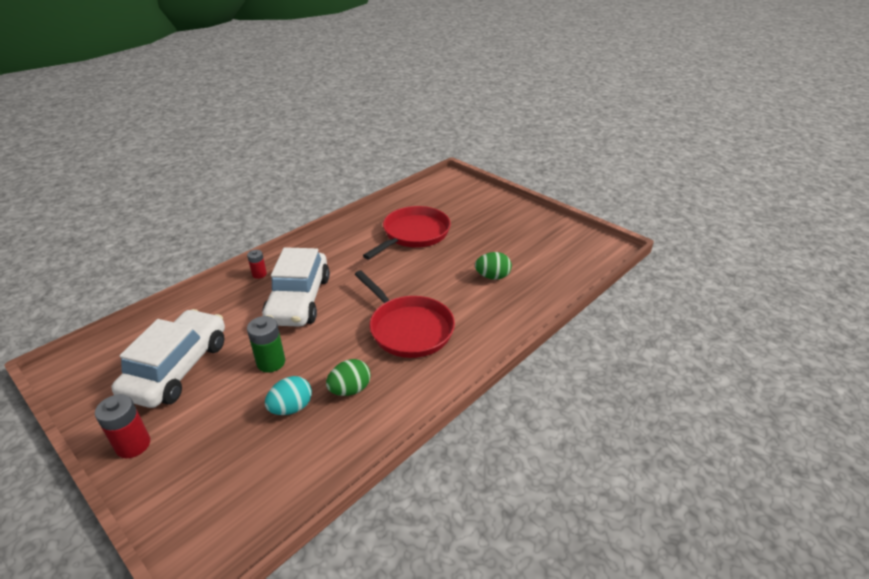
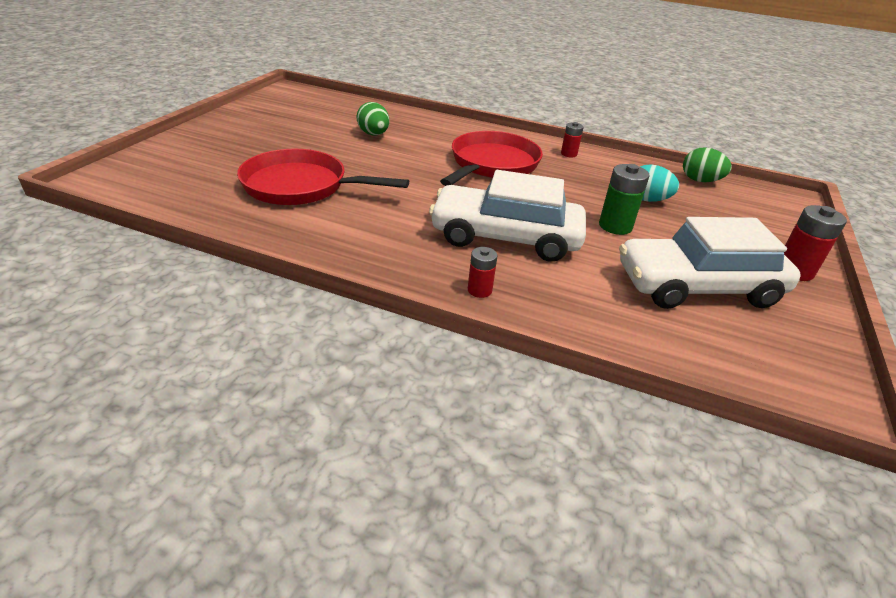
camera: 115 degrees left, 0 degrees up
(299, 300) = (505, 237): white car -> white car turned 150 degrees counterclockwise
(350, 389) = (595, 178): green egg -> green egg (700, 181)
(408, 393) = (569, 154): none -> red battery

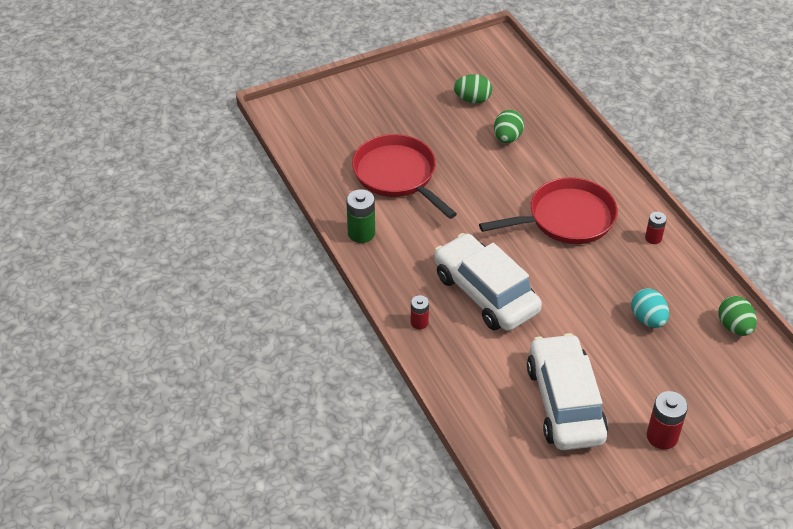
camera: 45 degrees right, 10 degrees up
(311, 122) = (472, 99): none -> green egg
(615, 226) = (581, 327): green battery -> green battery (361, 233)
(697, 287) = (564, 402): white car -> white car turned 45 degrees clockwise

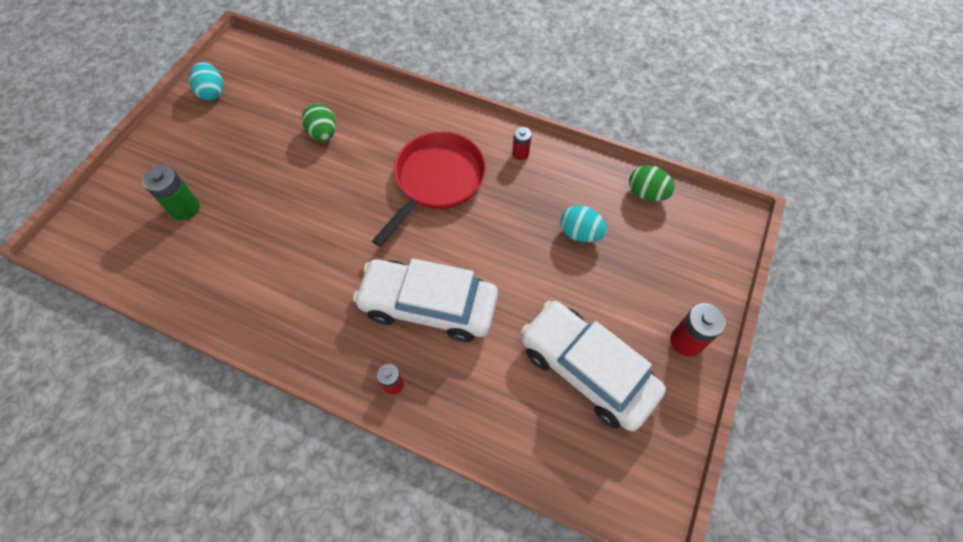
camera: 40 degrees left, 15 degrees up
(361, 233) = (259, 324): green battery -> green battery (185, 208)
(397, 175) = (248, 236): red pan -> none
(449, 65) = (212, 92): none -> turquoise egg
(472, 99) = (261, 114): green egg -> none

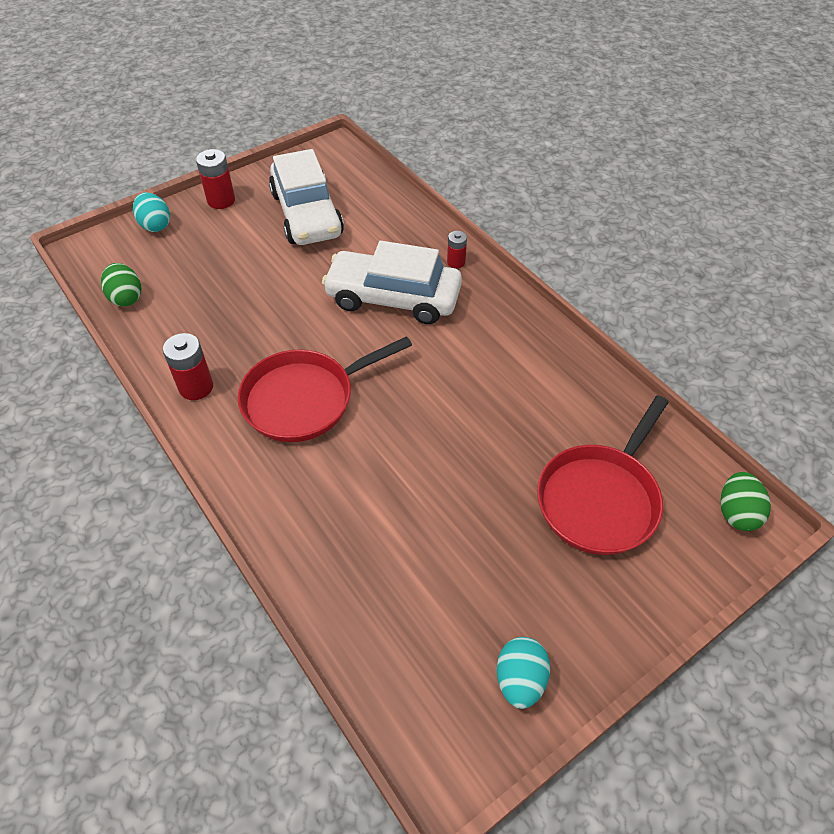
camera: 150 degrees left, 10 degrees down
(185, 208) = (600, 499): green battery -> red pan
(323, 133) = (393, 521): green egg -> green egg (736, 513)
(428, 306) = (393, 298): white car -> white car turned 150 degrees clockwise
(520, 153) = (196, 387): red battery -> red battery, size x1.63
(580, 233) = (218, 294): turquoise egg -> turquoise egg (155, 225)

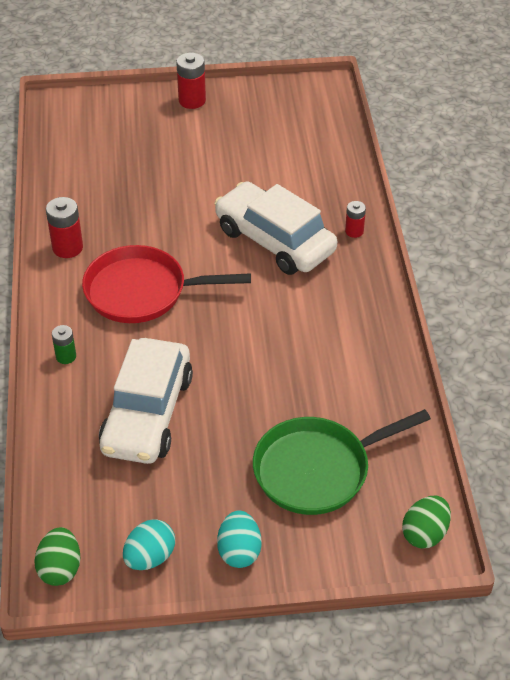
camera: 30 degrees right, 5 degrees down
(126, 297) = (62, 156): green egg -> green egg (60, 568)
(155, 225) = (124, 103): turquoise egg -> turquoise egg (239, 551)
(274, 502) = (66, 356): none -> green battery
(307, 214) = (256, 139): white car -> white car (147, 413)
(600, 499) = (317, 469): red pan -> green pan

